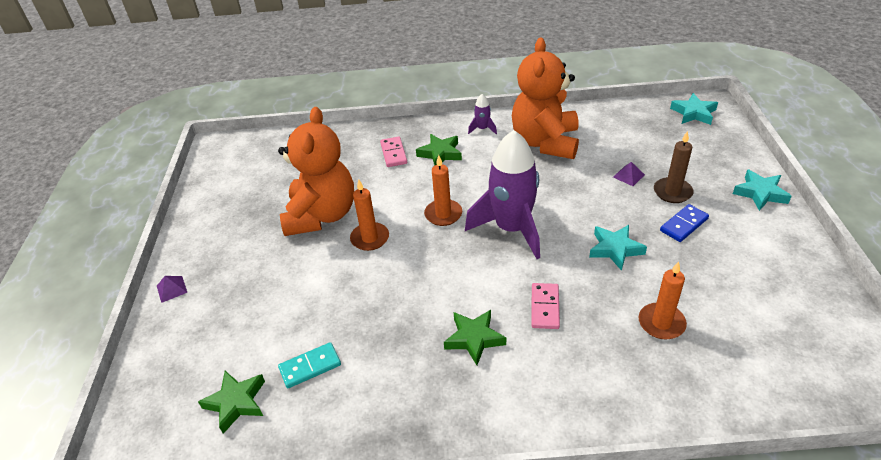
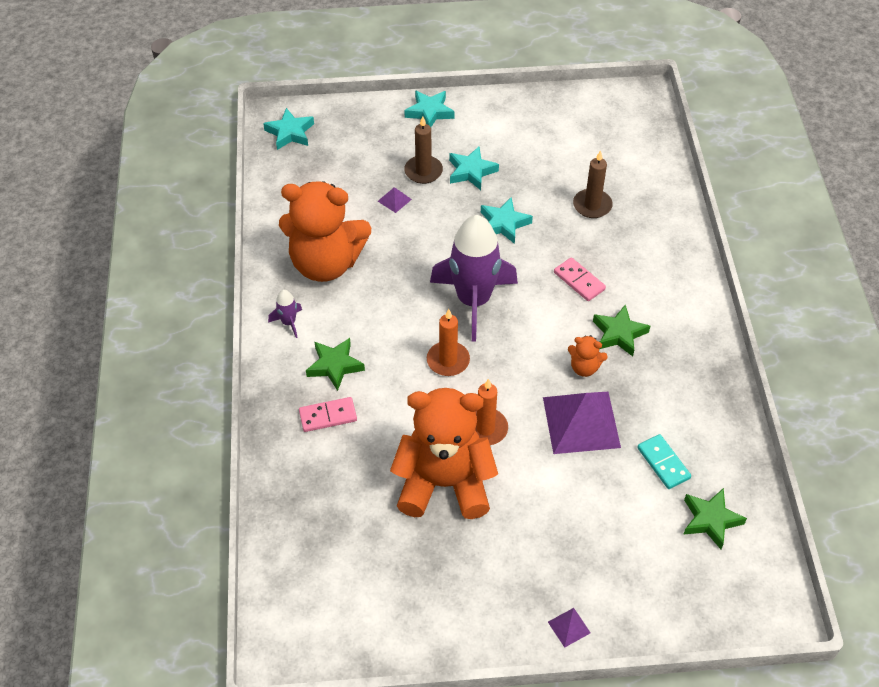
camera: 95 degrees left, 10 degrees up
(368, 303) = (581, 422): none -> purple pyramid
(431, 308) = (584, 367): none -> orange teddy bear
(545, 307) = (579, 281): pink domino -> pink domino turned 45 degrees clockwise
(661, 323) = (592, 205): orange candle -> brown candle
(683, 225) = (471, 171): blue domino -> turquoise star

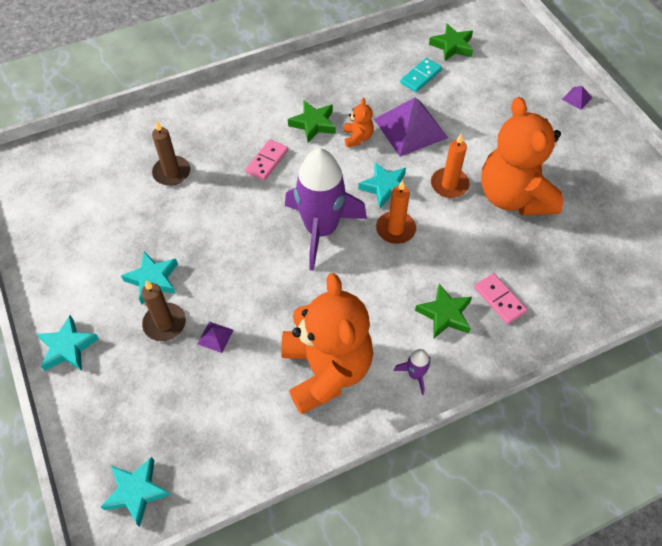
camera: 110 degrees left, 5 degrees up
(504, 224) = (217, 233): turquoise star -> turquoise star (385, 188)

